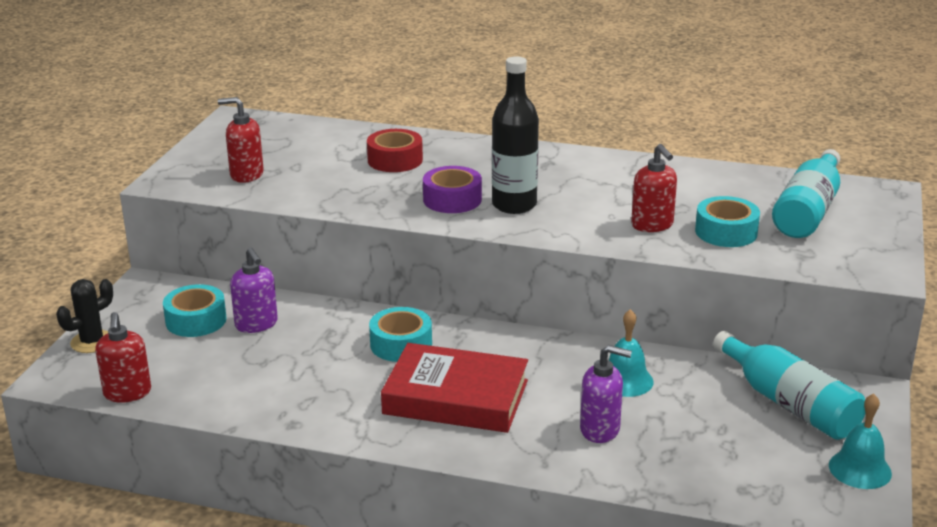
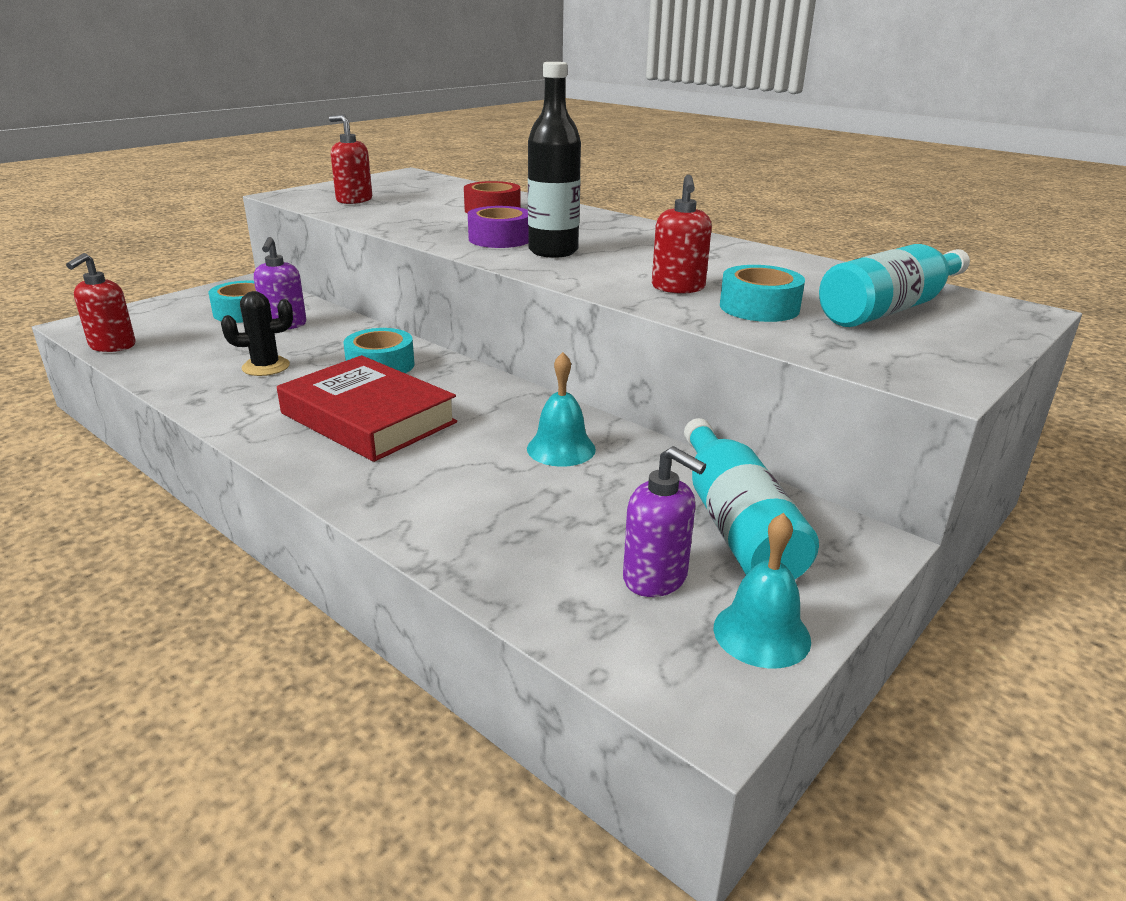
camera: 25 degrees right, 0 degrees up
(92, 342) = (148, 309): black cactus -> black cactus (266, 367)
(600, 430) = (473, 487): purple soap dispenser -> purple soap dispenser (655, 578)

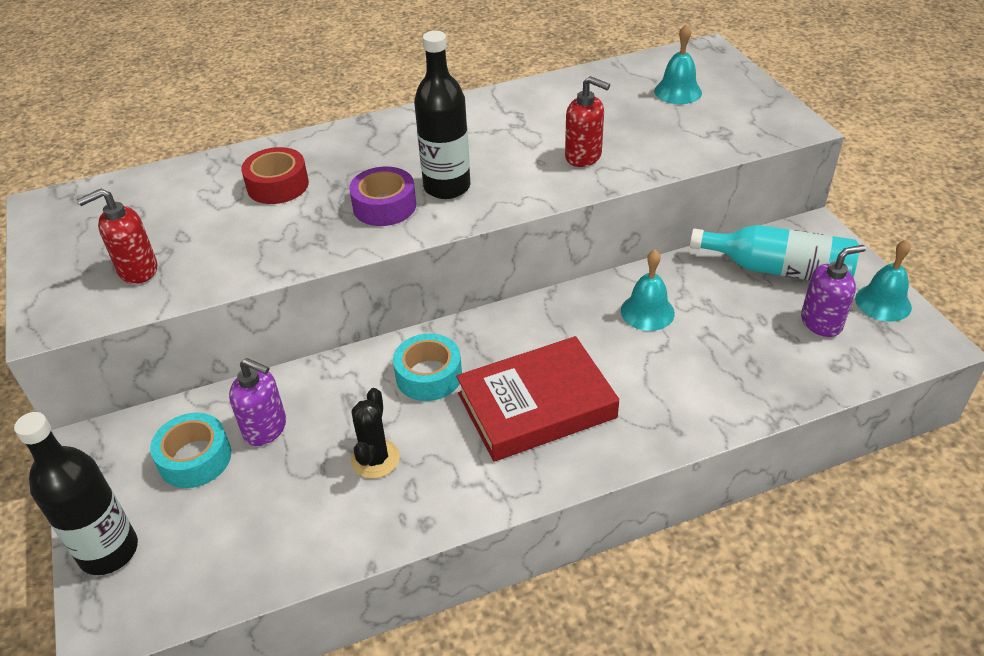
camera: 60 degrees left, 15 degrees up
(112, 346) = (213, 592): red soap dispenser -> none
(148, 310) = (109, 551): none -> black bottle
(759, 307) = (645, 138): turquoise tape -> none
(889, 309) = (678, 91): turquoise bottle -> turquoise bell

